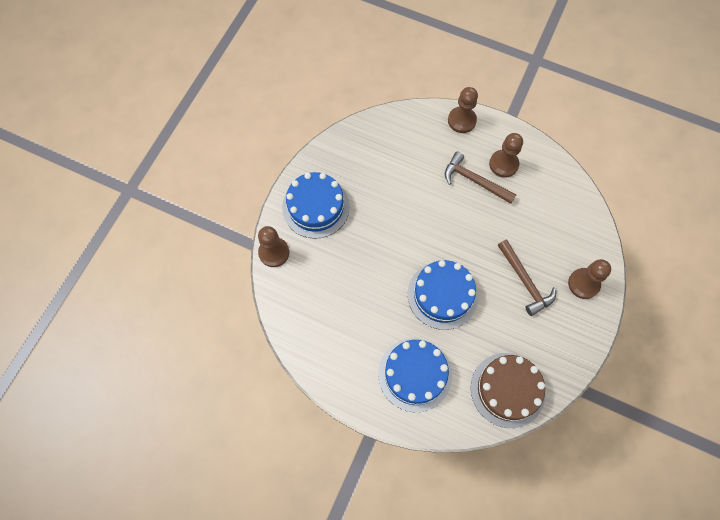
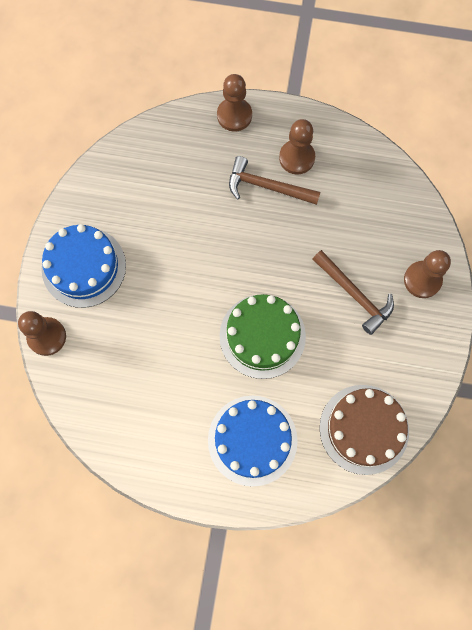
camera: 15 degrees left, 5 degrees up
(442, 295) = (262, 336): blue cake -> green cake

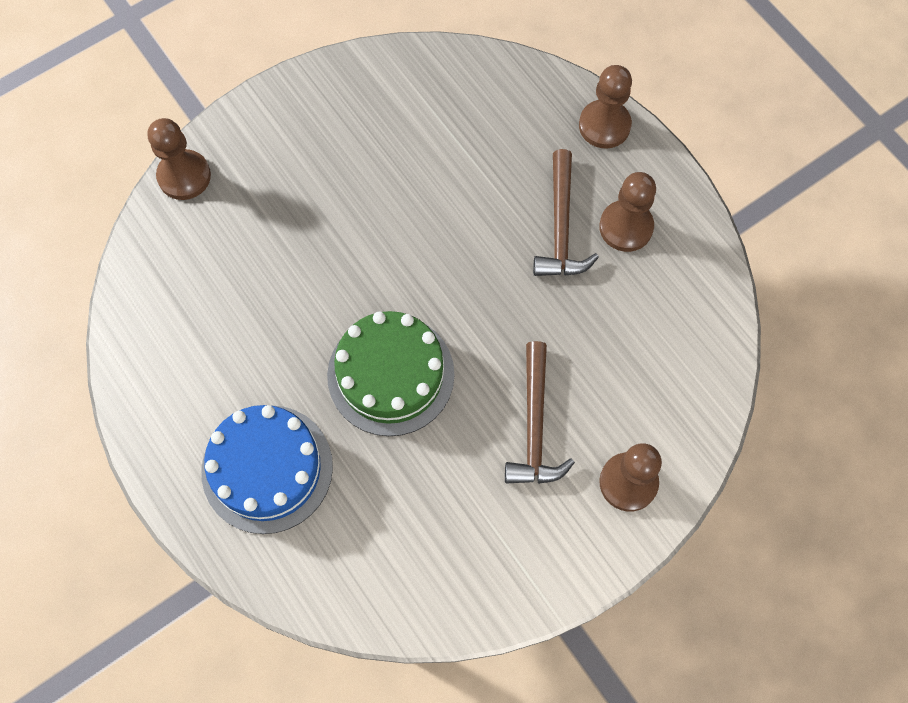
camera: 45 degrees right, 5 degrees down
(84, 267) = (290, 141): blue cake -> none
(266, 186) = (560, 227): brown hammer -> brown hammer turned 150 degrees counterclockwise
(364, 429) = (392, 574): brown cake -> none

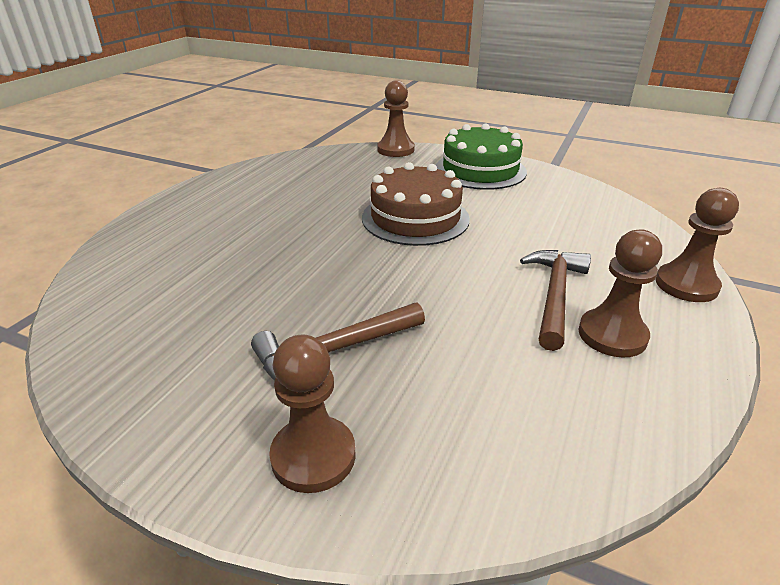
camera: 60 degrees right, 35 degrees down
(267, 468) = (201, 231): blue cake -> none
(371, 255) = (415, 218): none -> brown cake
(391, 374) = (321, 256): green cake -> green cake (480, 170)
(560, 227) = (555, 295): brown hammer -> brown hammer turned 135 degrees clockwise

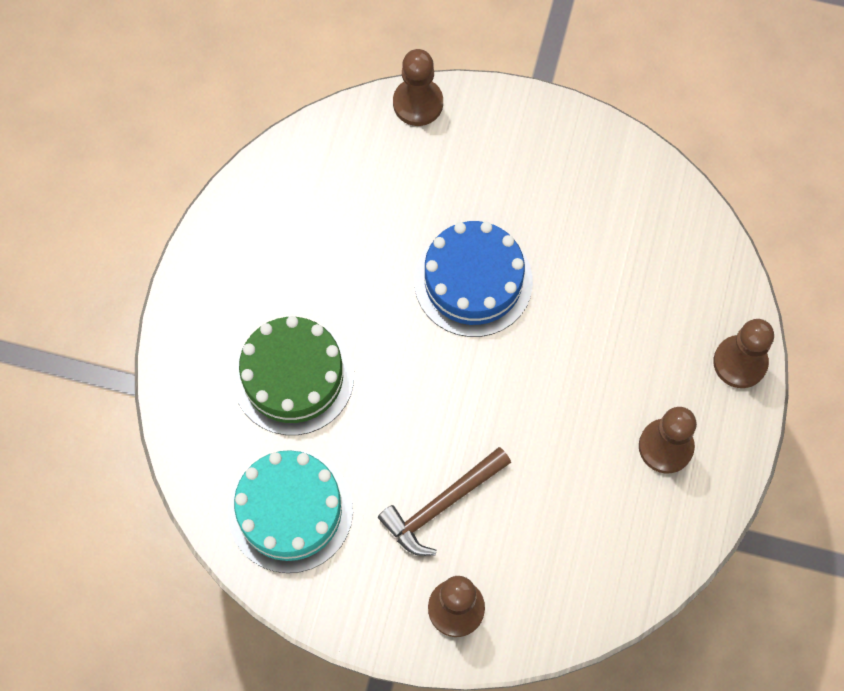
camera: 10 degrees left, 35 degrees up
(159, 335) = (290, 511): none -> turquoise cake
(415, 218) = (473, 281): brown cake -> blue cake
(480, 170) = (535, 148): green cake -> green cake (293, 377)
(555, 295) = (620, 398): brown hammer -> none

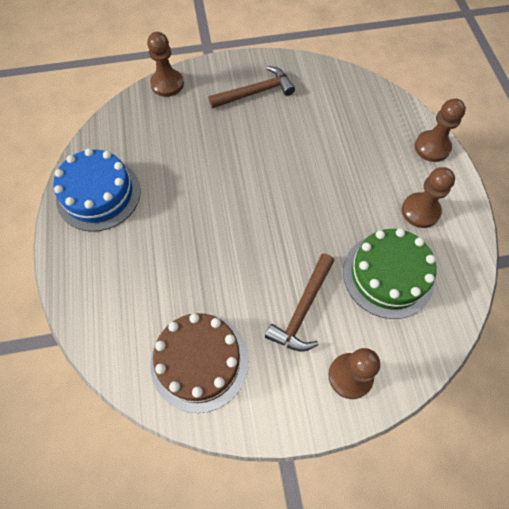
camera: 25 degrees left, 5 degrees down
(290, 511) = (199, 361): turquoise cake -> brown cake
(293, 377) = (161, 269): green cake -> green cake (388, 275)
(473, 281) = (250, 165): blue cake -> blue cake (98, 194)
(537, 169) = (256, 92): none -> brown hammer

